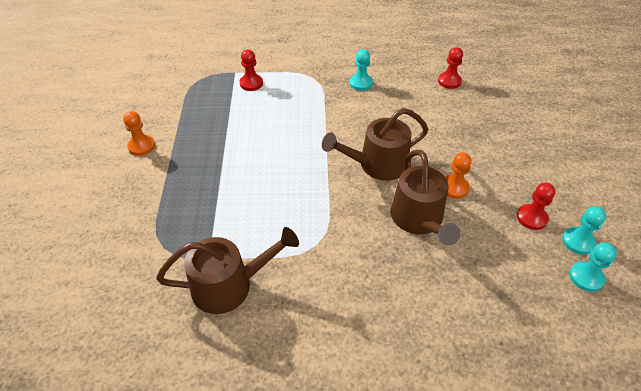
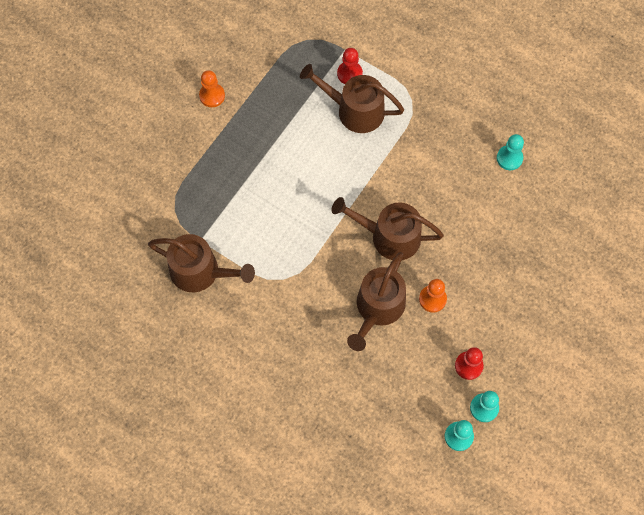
camera: 35 degrees right, 20 degrees up
(275, 102) = (355, 110): none -> brown watering can
(361, 83) = (451, 135): turquoise pawn -> turquoise pawn (509, 158)
(449, 81) = (539, 184): red pawn -> none

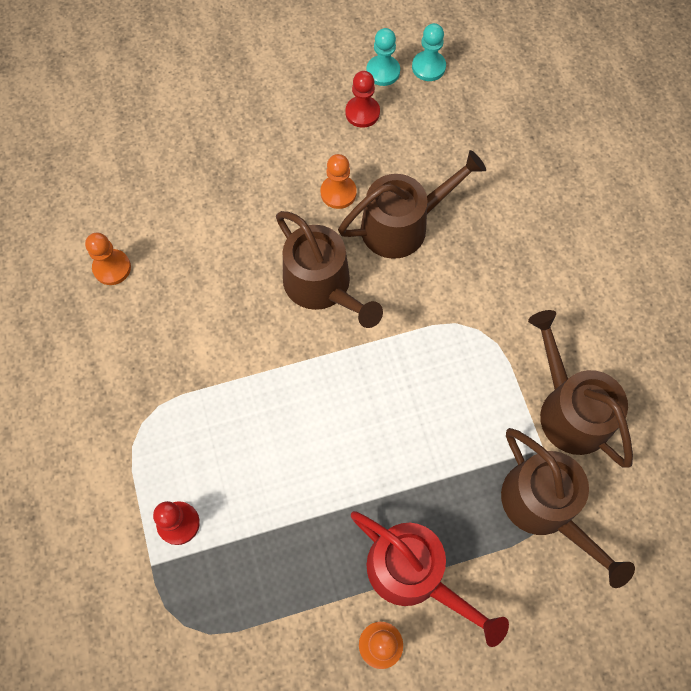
camera: 140 degrees left, 0 degrees up
(220, 135) = (413, 573): none -> red watering can
(355, 110) = (220, 466): brown watering can -> brown watering can (545, 507)
(509, 158) = (112, 268): turquoise pawn -> orange pawn

